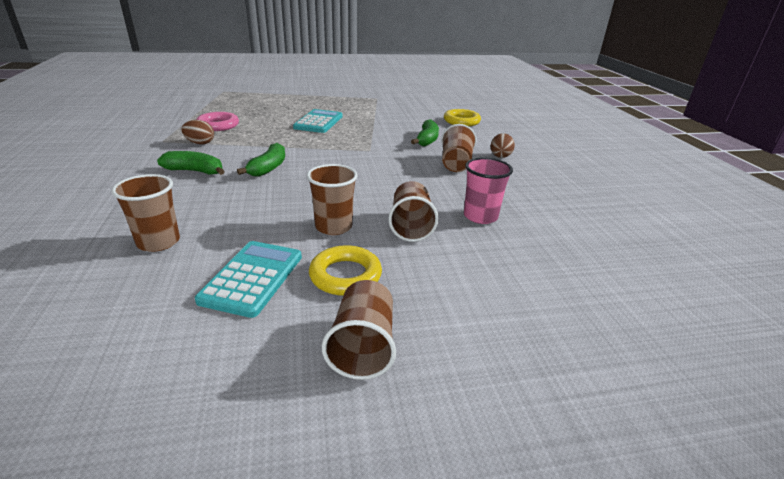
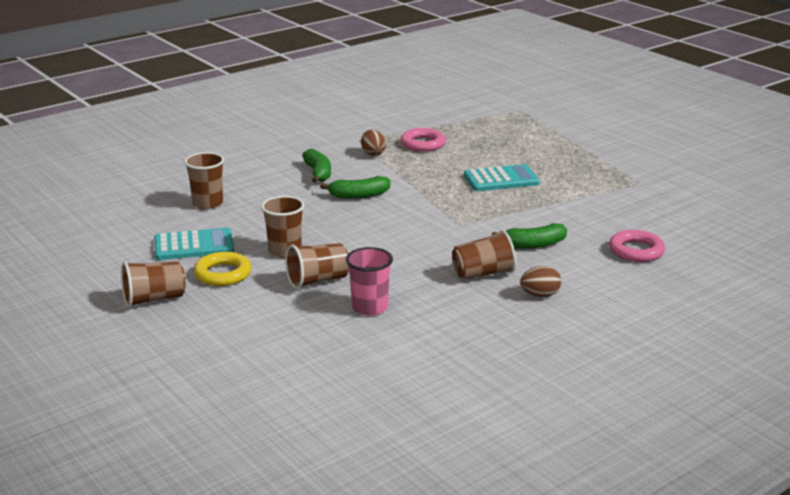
camera: 65 degrees right, 5 degrees down
(461, 121) = (636, 251): yellow ring -> pink ring

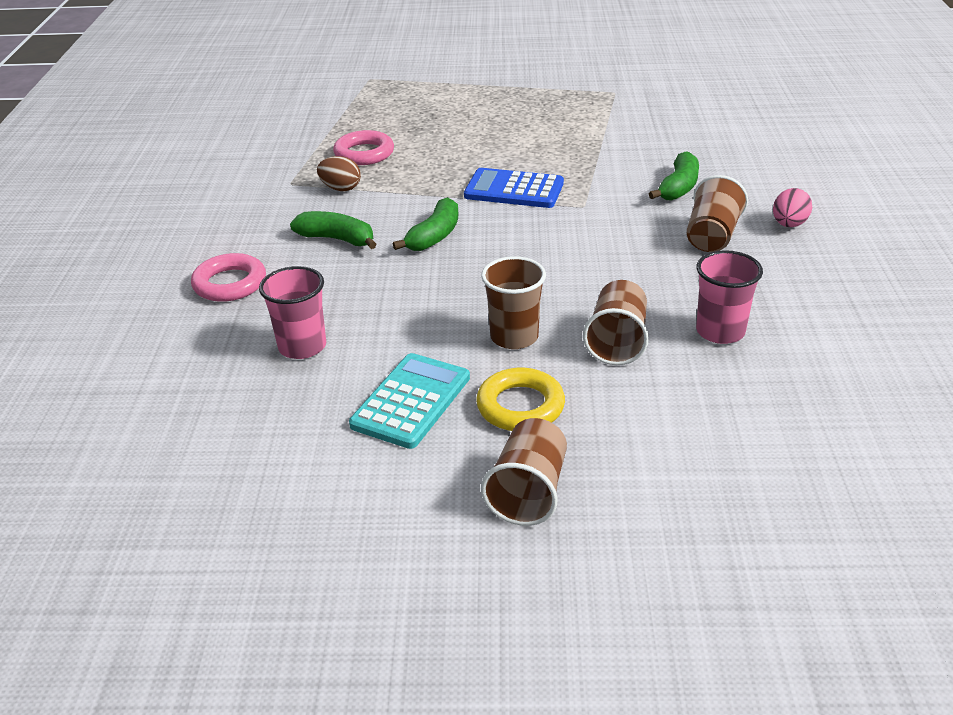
camera: 50 degrees left, 10 degrees up
(207, 203) = (302, 346): brown cup -> pink cup
(446, 198) = (514, 190): none -> blue calculator
(501, 179) = (513, 147): turquoise calculator -> none
(540, 295) = (789, 224): brown egg -> pink egg
(636, 251) = (748, 146): pink ring -> pink ring (230, 283)

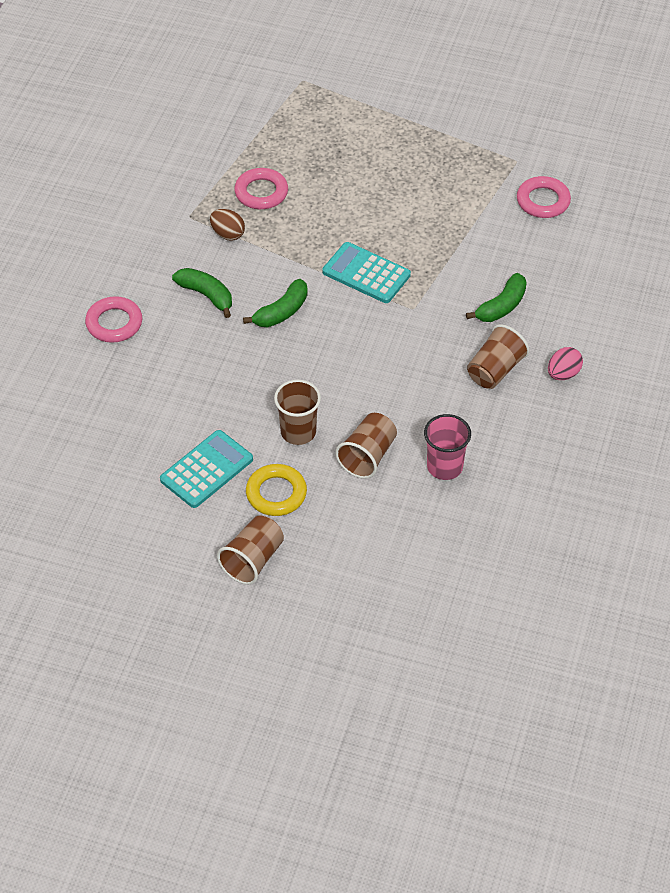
camera: 15 degrees right, 15 degrees up
(302, 346) = (149, 401): pink cup -> none
(514, 190) = (366, 273): blue calculator -> turquoise calculator
(661, 111) = (543, 201): none -> pink ring

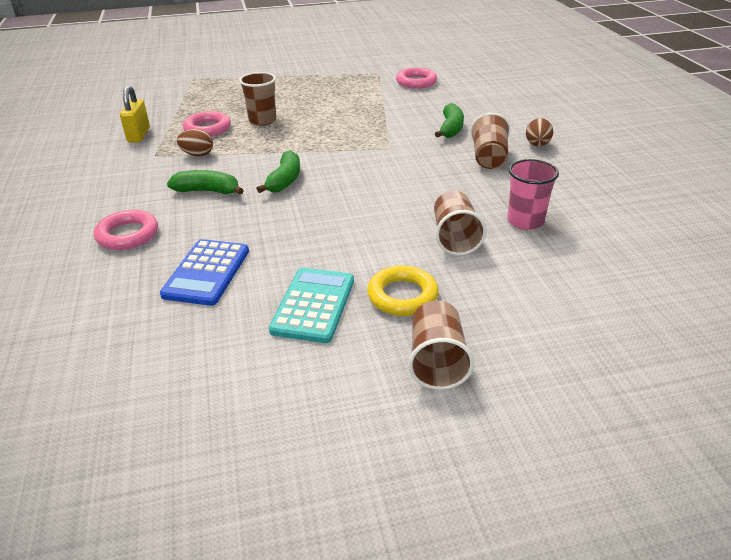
camera: 30 degrees left, 15 degrees down
(151, 398) = (206, 273): none -> blue calculator
(191, 174) = (139, 135): none -> yellow padlock
(298, 432) = (376, 245): brown cup -> brown cup (262, 120)
(366, 273) = (333, 142): turquoise calculator -> none
(563, 374) = (537, 145): pink egg -> brown egg

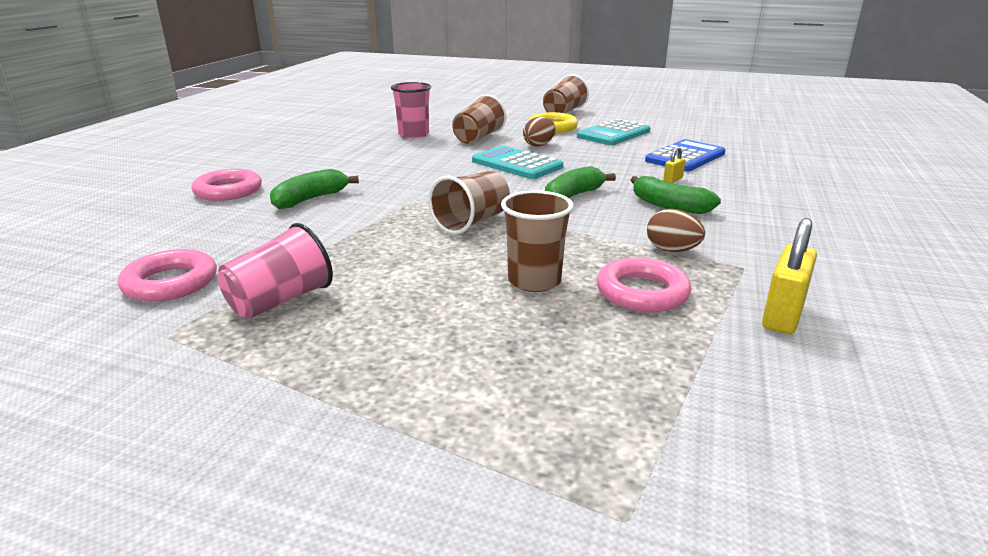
camera: 150 degrees left, 10 degrees down
(127, 235) = (763, 190): pink ring -> pink ring (228, 191)
(212, 225) = (672, 180): none -> yellow padlock
(360, 88) = (280, 301): none -> pink cup
(364, 205) = (517, 164): none -> turquoise calculator
(489, 158) = (343, 168): brown cup -> brown cup (471, 222)
(537, 145) = (276, 166): brown egg -> brown egg (539, 145)

